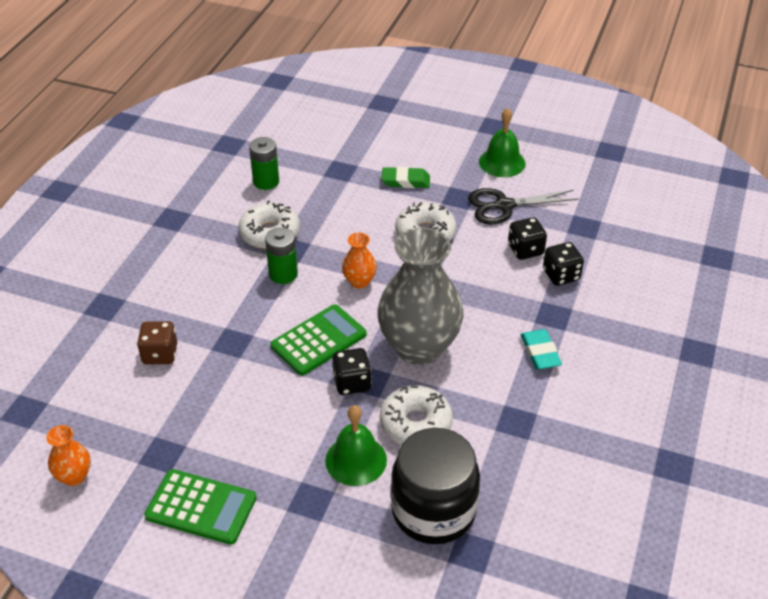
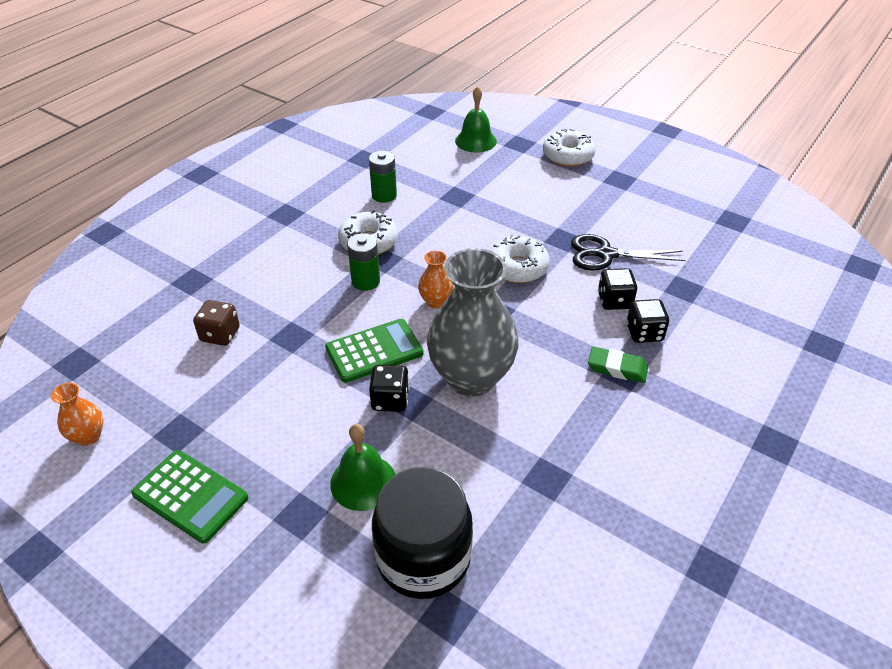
camera: 15 degrees right, 0 degrees up
(405, 181) = (516, 215): green eraser -> green eraser (617, 368)
(415, 424) = (439, 457): white donut -> white donut (568, 156)
(502, 162) = (617, 213): green bell -> green bell (475, 141)
(540, 352) = (596, 409): turquoise eraser -> none

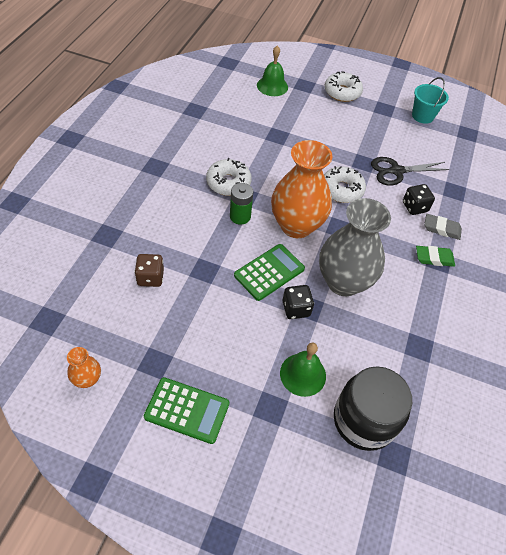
camera: 20 degrees left, 10 degrees up
(384, 195) = (223, 141): green battery -> none
(436, 301) = (296, 225): orange vase -> orange vase, size x2.28
(644, 333) = (441, 229): black dice -> grey eraser
(672, 193) = (422, 116): none -> turquoise bucket

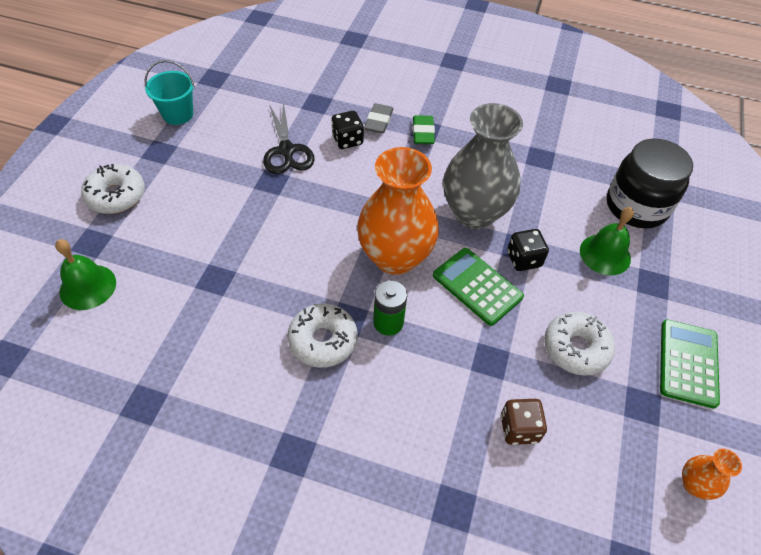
camera: 90 degrees left, 0 degrees up
(341, 190) = (325, 207): white donut -> white donut (576, 348)

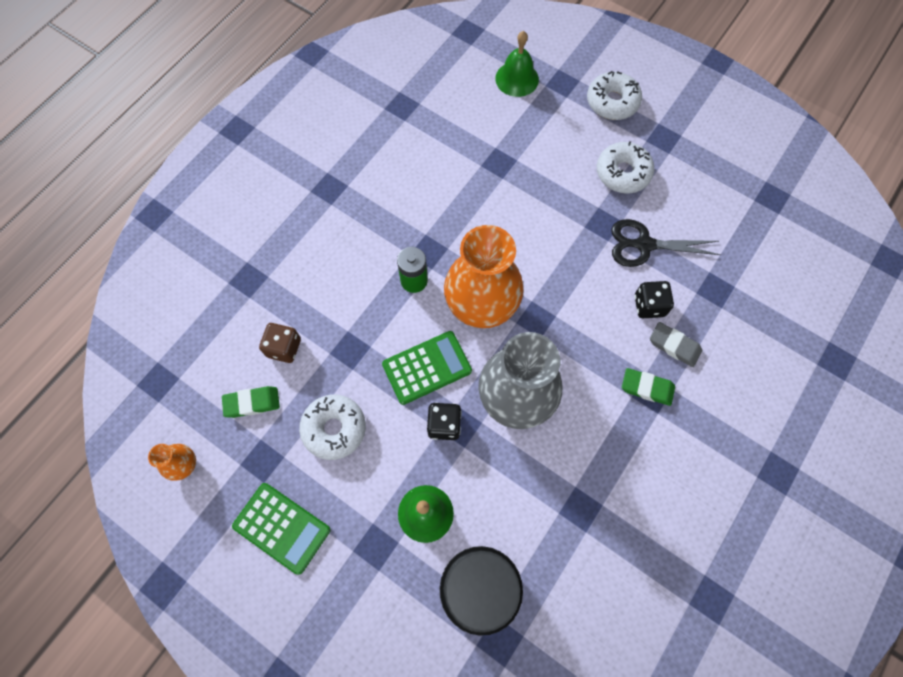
camera: 110 degrees right, 15 degrees up
(178, 114) = (716, 158): turquoise bucket -> none
(323, 340) = (413, 227): white donut -> white donut (622, 173)
(593, 439) = (252, 403): none -> green eraser

